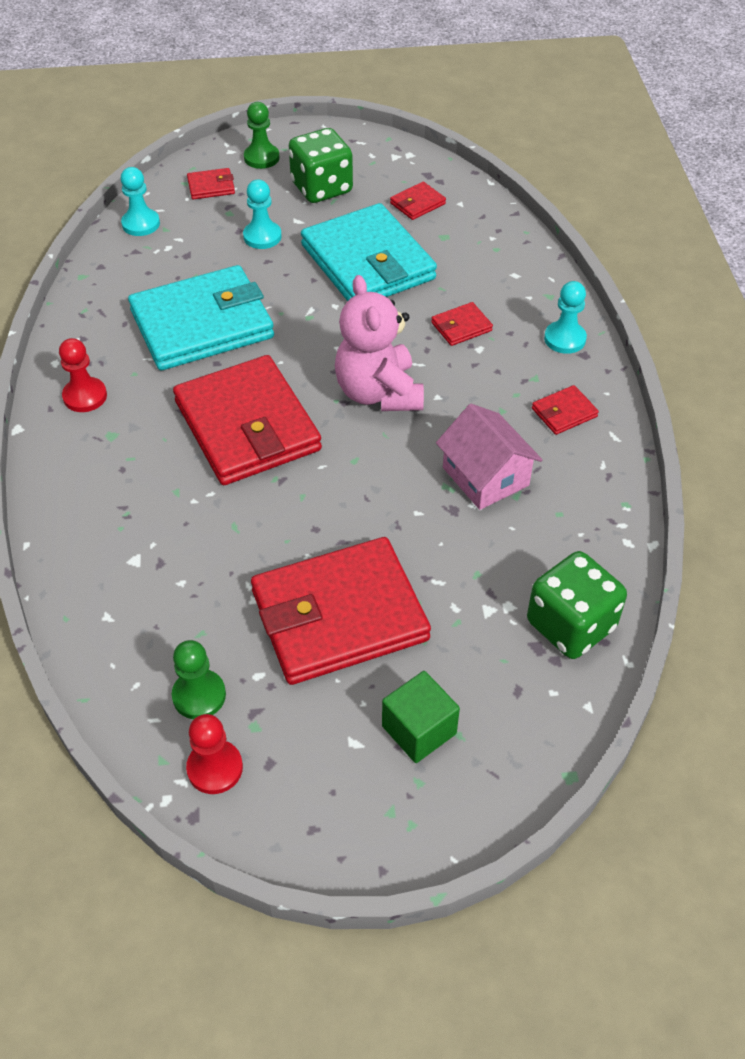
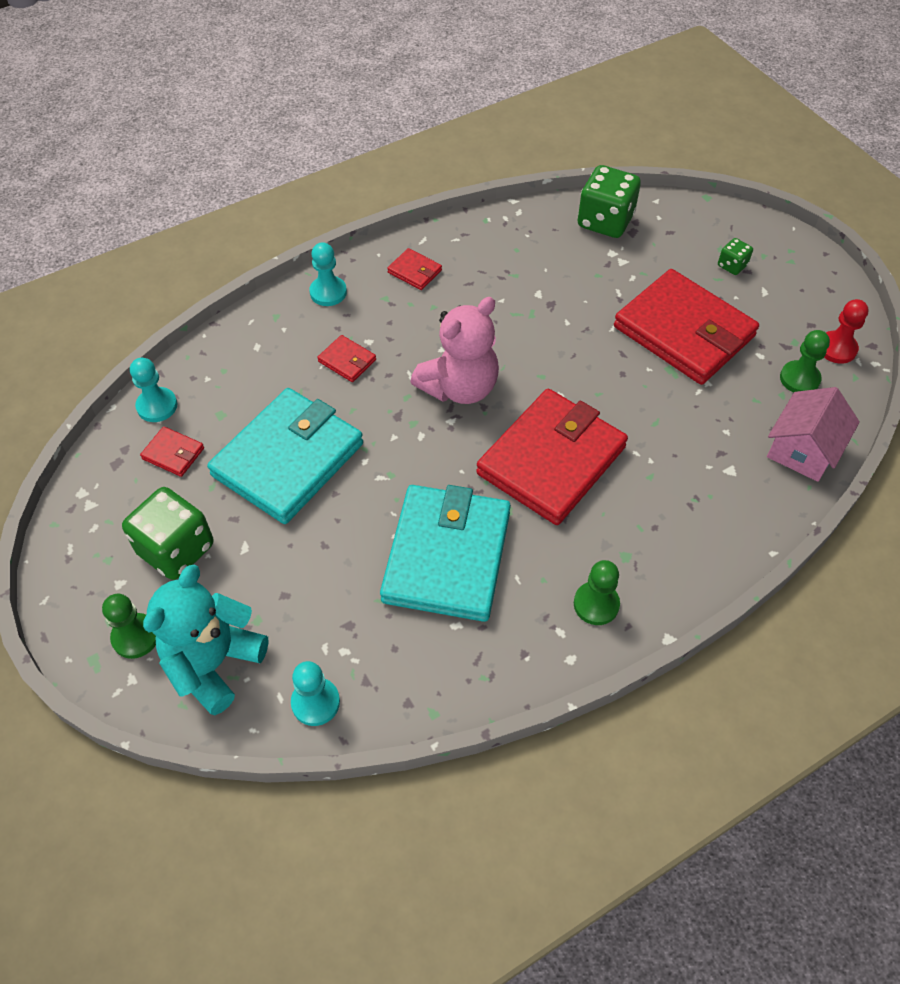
camera: 115 degrees left, 5 degrees up
(85, 396) = (596, 604): red pawn -> green pawn
(202, 324) = (447, 556): turquoise wallet -> turquoise wallet turned 60 degrees clockwise
(211, 186) = (214, 663): red wallet -> turquoise teddy bear
(262, 236) = (286, 567): turquoise pawn -> turquoise pawn (157, 406)
(419, 730) = (732, 266): green cube -> green dice
(485, 476) = (508, 296): pink house -> pink house (803, 449)

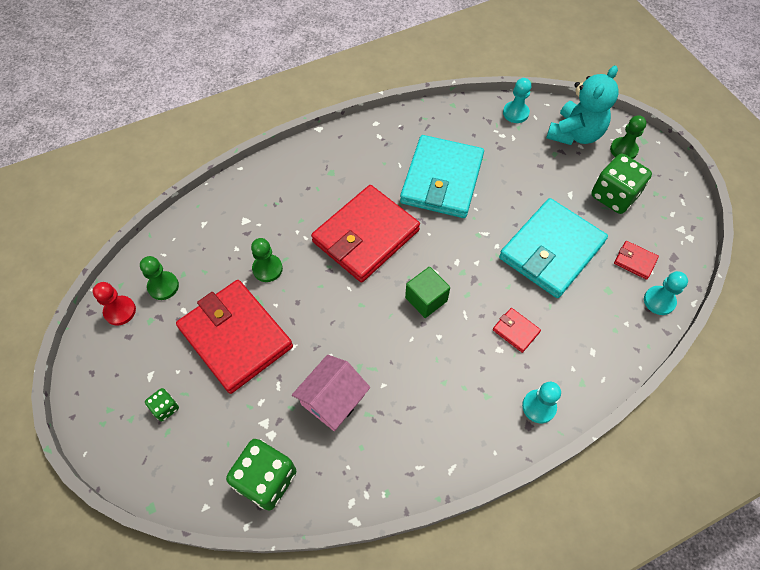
camera: 175 degrees left, 5 degrees up
(414, 271) = (460, 426): red wallet -> none
(459, 387) = (426, 299): pink teddy bear -> green cube
(596, 604) = (355, 148): green pawn -> green pawn (267, 269)
(803, 449) = (188, 231): pink house -> pink house (332, 400)

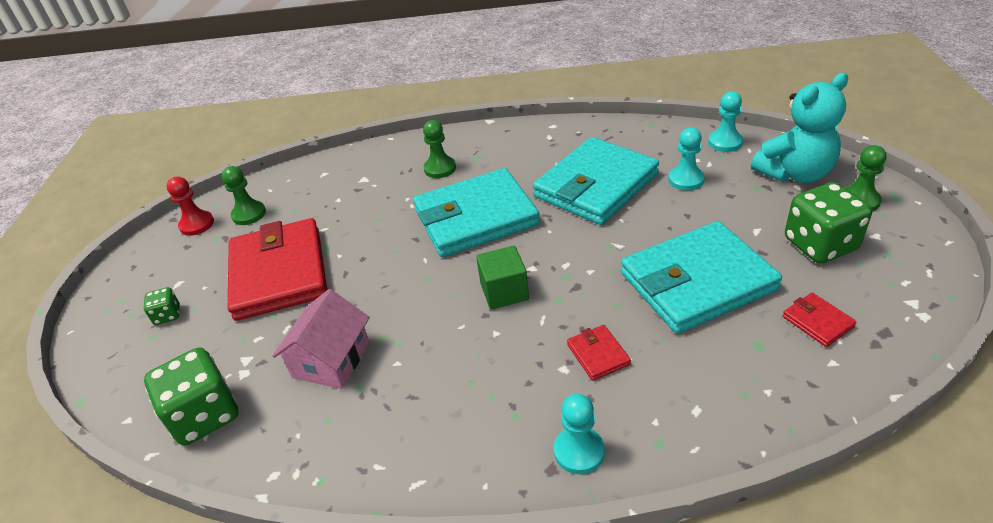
camera: 30 degrees right, 20 degrees down
(267, 269) = (354, 223): green pawn -> green pawn (440, 168)
(332, 400) = (331, 360): pink house -> pink house turned 45 degrees counterclockwise
(366, 236) = (475, 217): red wallet -> turquoise wallet
(659, 301) = (835, 378): turquoise pawn -> turquoise pawn (686, 180)

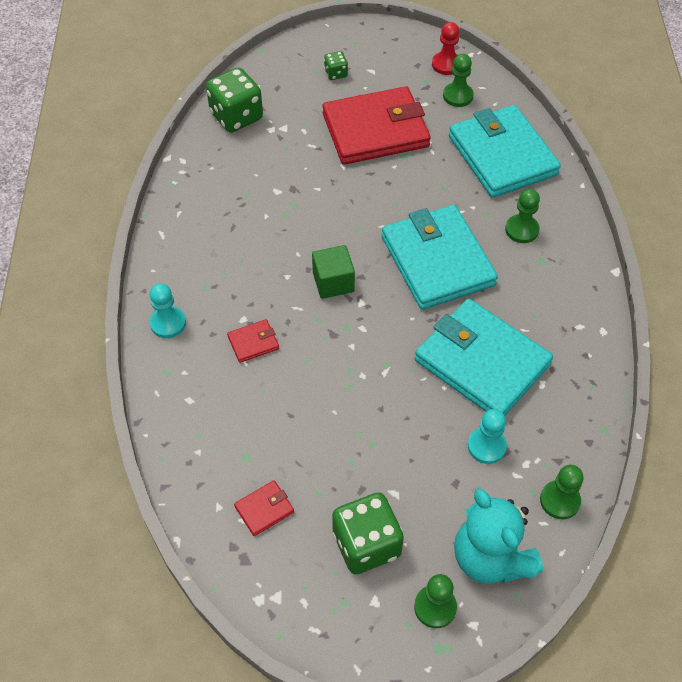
camera: 85 degrees right, 15 degrees up
(331, 360) = (275, 176): pink house -> none
(697, 281) = (327, 426): turquoise wallet -> turquoise wallet (502, 155)
(725, 142) = (559, 500): turquoise pawn -> green pawn

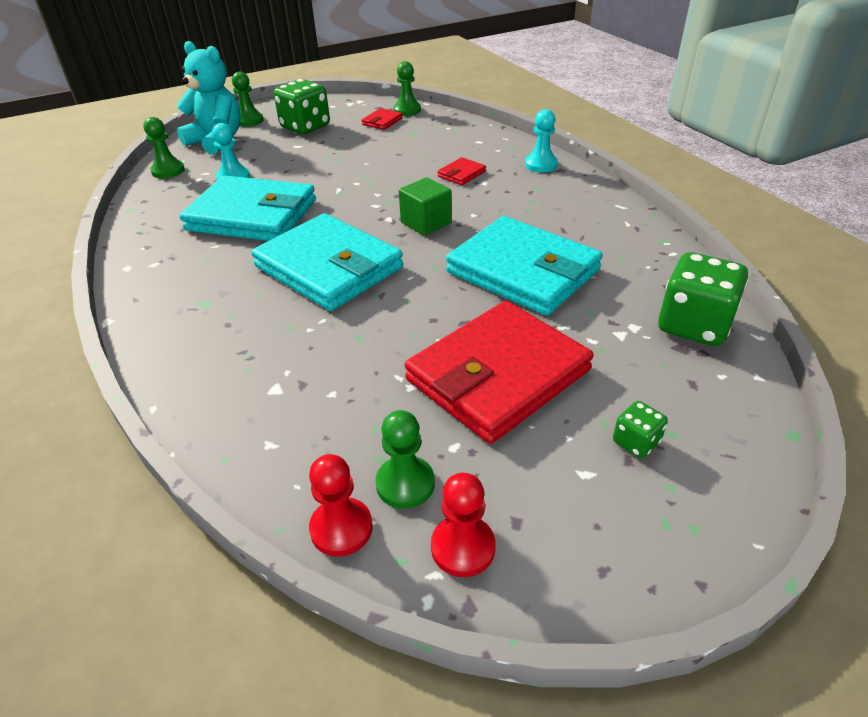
camera: 155 degrees right, 15 degrees down
(495, 89) = (341, 528): none -> red pawn
(502, 155) = (289, 407): turquoise wallet -> turquoise wallet (523, 271)
(521, 230) = (236, 325): green pawn -> green pawn (407, 110)

